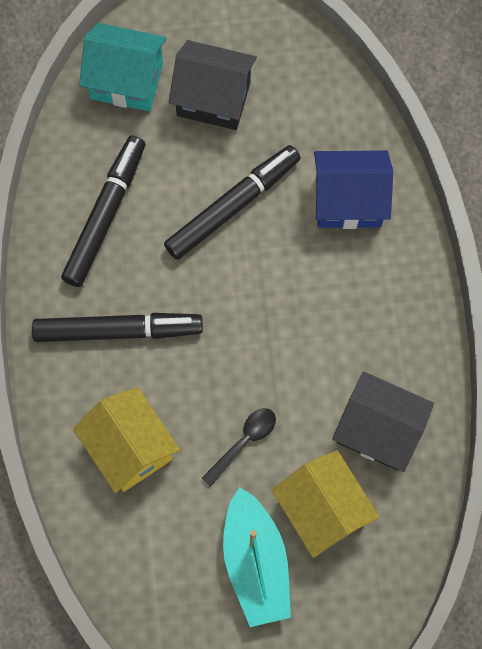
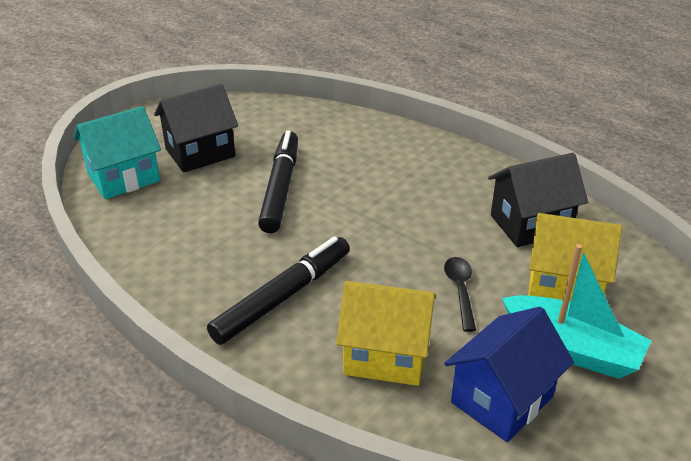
camera: 45 degrees left, 35 degrees down
(105, 215) = (190, 245): black marker -> none
(348, 201) = (352, 145): blue house -> blue house (502, 399)

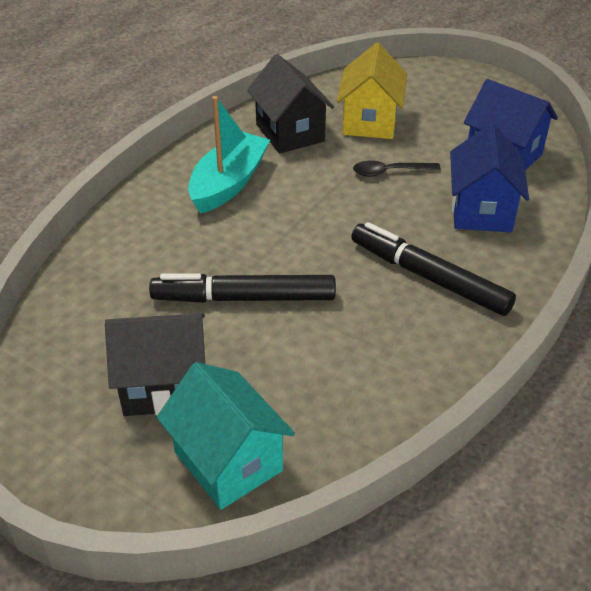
camera: 95 degrees left, 5 degrees up
(200, 153) = (164, 386): black house -> black house turned 60 degrees counterclockwise
(386, 355) = (481, 210): yellow house -> blue house
(571, 349) = (440, 123): turquoise boat -> turquoise boat (229, 183)

